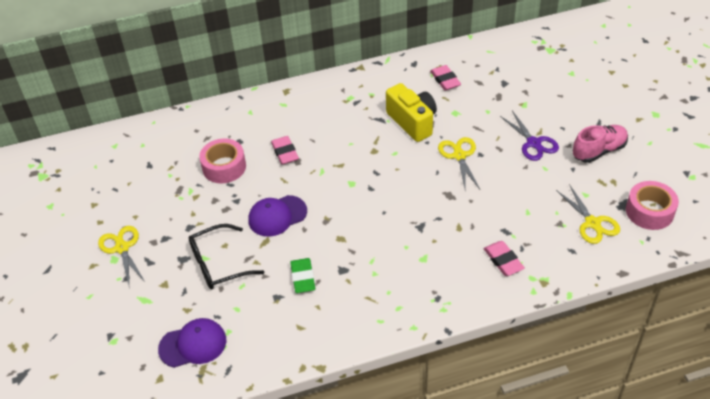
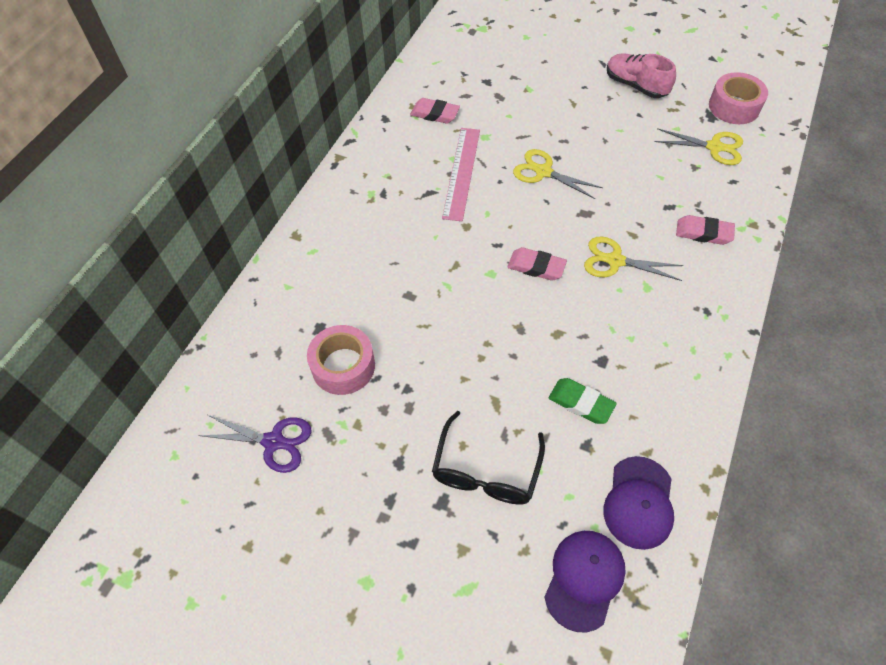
camera: 50 degrees left, 10 degrees up
(122, 248) = (357, 560): yellow scissors -> yellow scissors (615, 261)
(277, 216) = (470, 366): purple cap -> purple cap (639, 502)
(285, 152) = (385, 297): pink eraser -> pink eraser (536, 267)
(412, 122) = (462, 173): yellow camera -> pink ruler
(533, 143) = (582, 116): purple scissors -> purple scissors (273, 441)
(599, 151) = (635, 86): pink shoe -> pink shoe turned 60 degrees counterclockwise

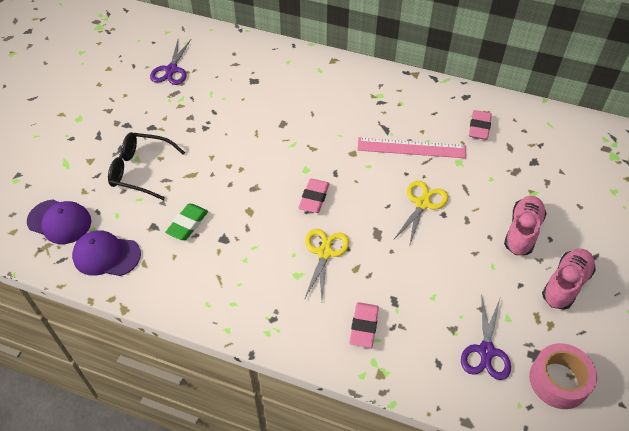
camera: 85 degrees right, 5 degrees down
(343, 366) = (223, 95): pink tape -> none
(577, 103) = (522, 232): none -> pink shoe
(714, 147) = (486, 351): yellow scissors -> purple scissors

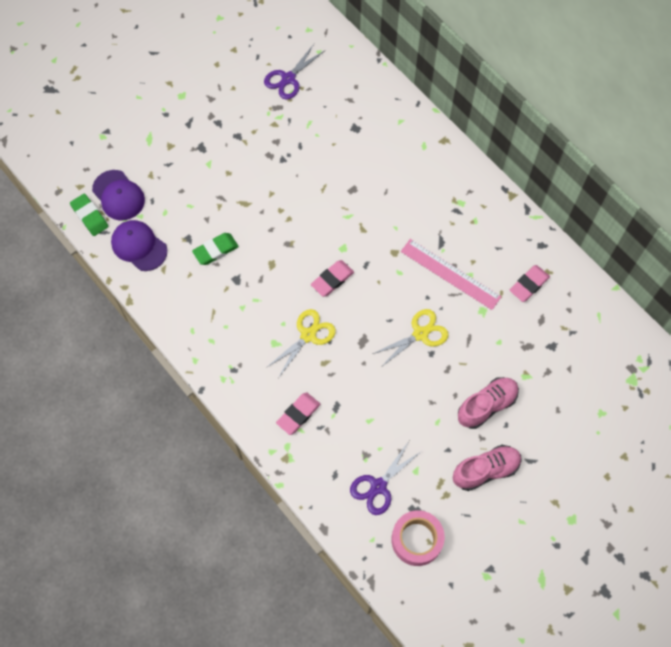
camera: 30 degrees right, 15 degrees up
(38, 253) = (90, 216): none -> green eraser
(141, 170) = (206, 177): black glasses -> none

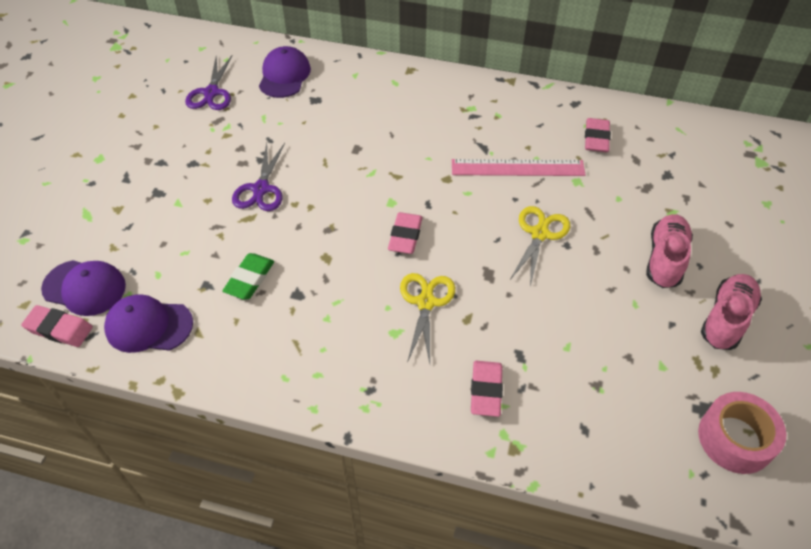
camera: 35 degrees left, 15 degrees down
(90, 216) = (59, 329): green eraser -> pink eraser
(349, 92) = (284, 75): none -> purple cap
(378, 486) = (641, 409): purple scissors -> purple scissors (261, 189)

